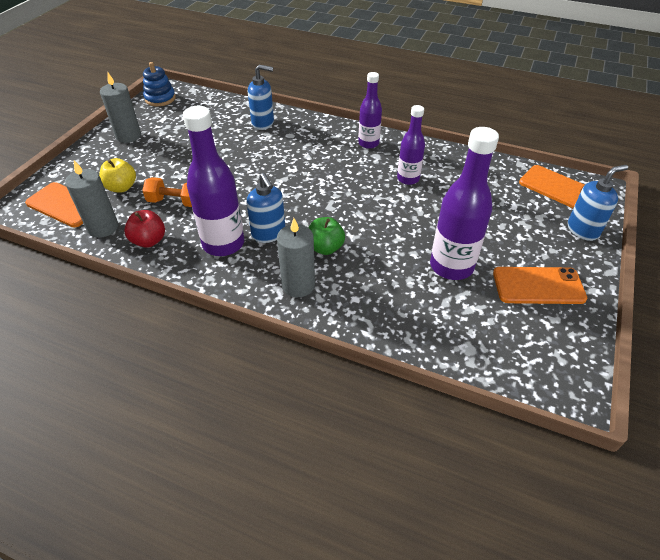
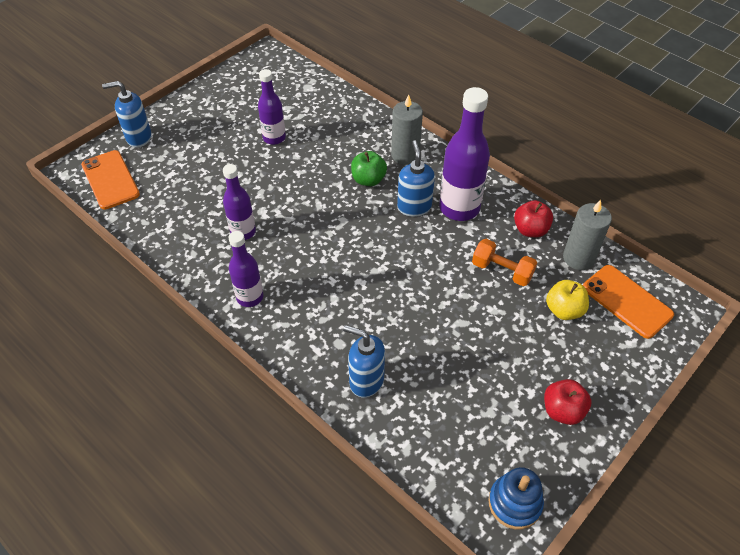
camera: 160 degrees left, 5 degrees up
(128, 136) = (562, 410): grey candle -> red apple
(451, 266) = (274, 138): purple bottle -> purple bottle, size x0.61
(538, 286) = (222, 109): orange phone -> none

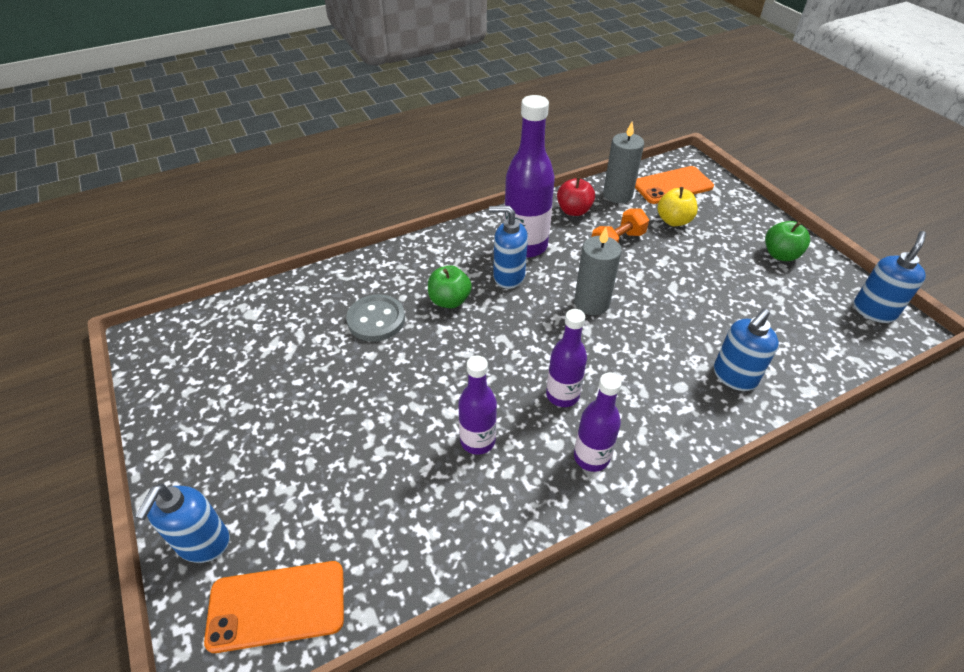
camera: 70 degrees left, 5 degrees down
(274, 138) = (323, 369): purple bottle -> purple bottle (562, 395)
(330, 147) = (376, 320): none -> grey button
(405, 155) = (428, 262): grey candle -> grey candle (591, 303)
(514, 503) = (874, 311): blue stacking toy -> blue soap dispenser
(562, 410) = (780, 255): red apple -> green apple

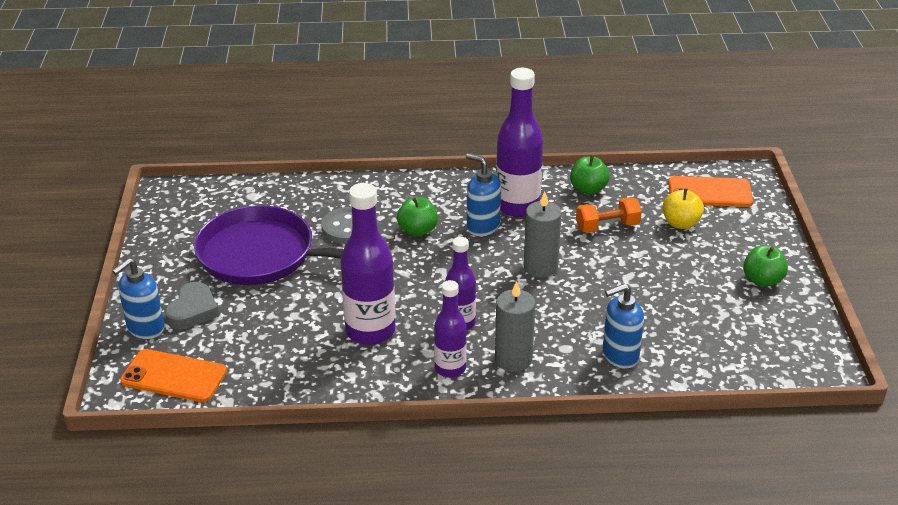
camera: 25 degrees right, 10 degrees down
(254, 491) = (193, 310): none -> grey heart
(300, 384) = (262, 255): none -> purple pan
(477, 441) = (370, 331): purple bottle -> purple bottle, size x1.65
(574, 211) = (588, 189): red apple -> green apple
(617, 195) = (644, 186): grey candle -> grey candle (513, 359)
(874, 311) = (809, 350): blue soap dispenser -> none

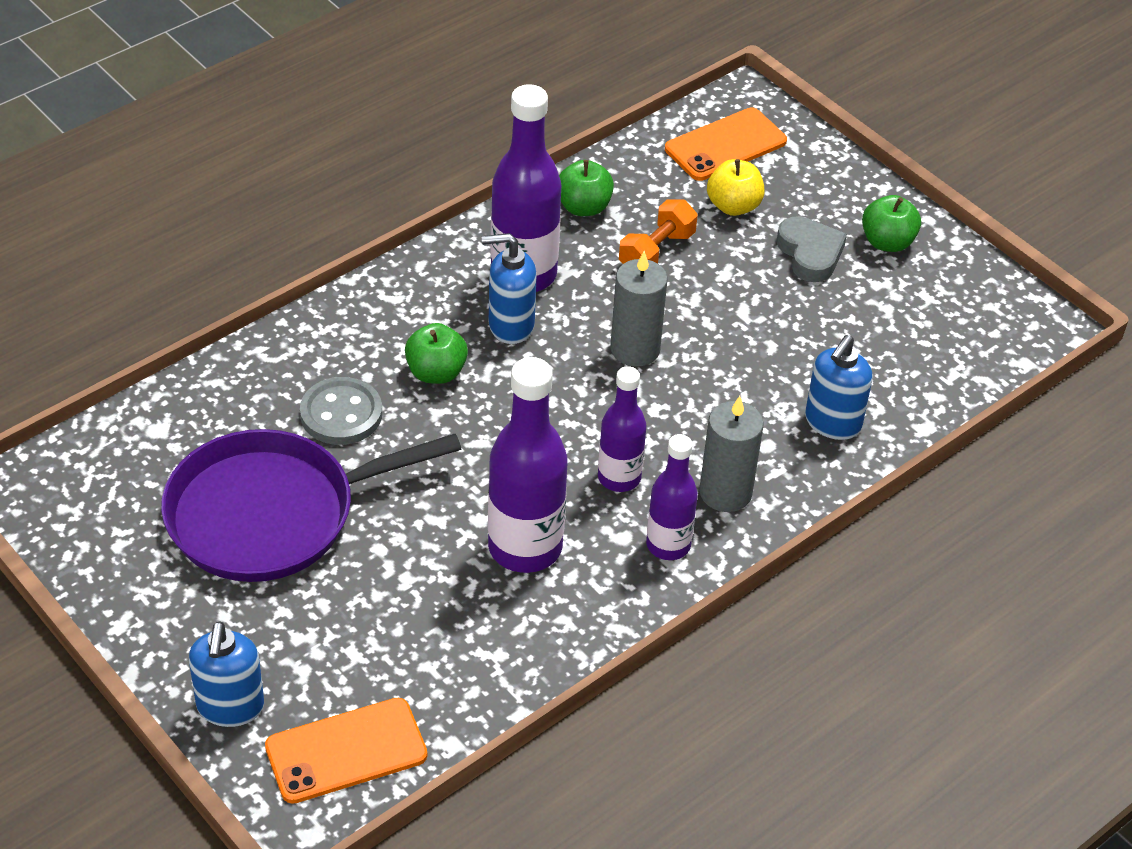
camera: 40 degrees left, 10 degrees up
(193, 310) = (266, 646): grey heart -> grey heart (810, 253)

